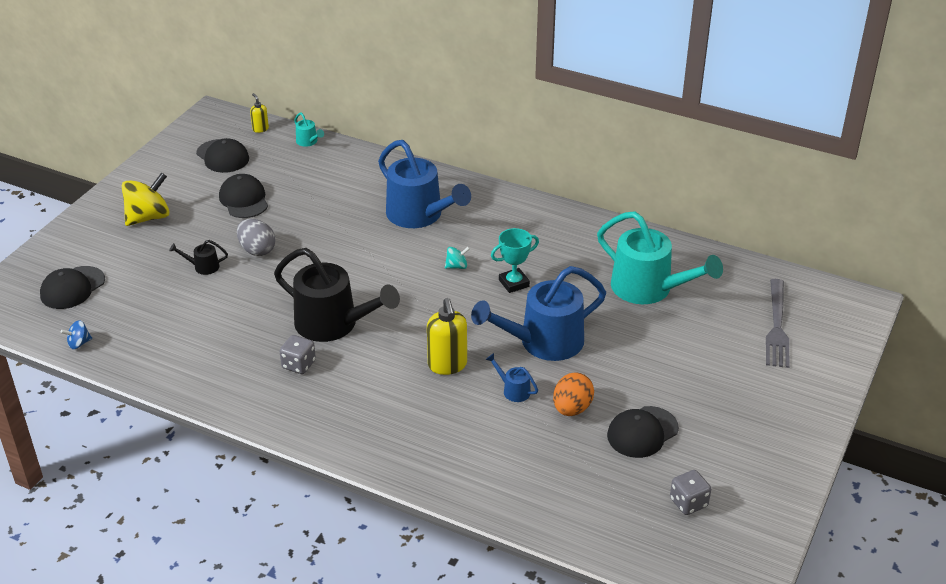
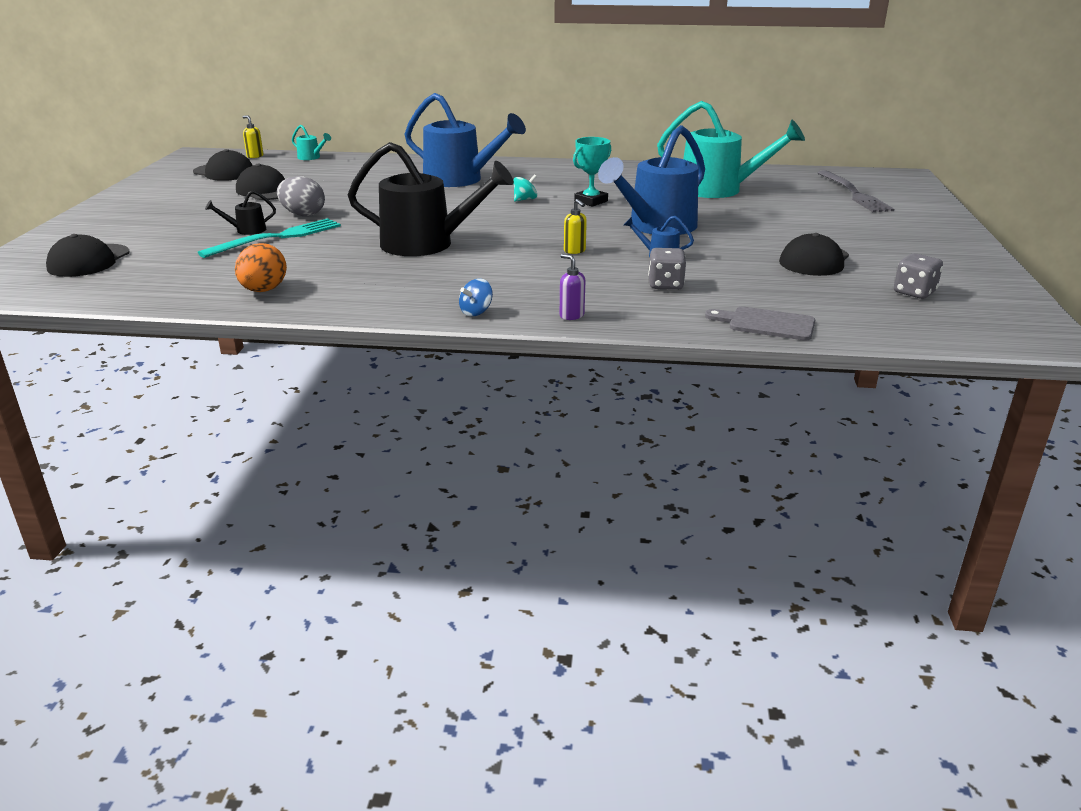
camera: 20 degrees left, 10 degrees down
(79, 343) = (118, 294): blue spinning top -> blue spinning top (476, 312)
(148, 217) = (161, 211): yellow spinning top -> none
(221, 285) = (277, 237): none -> turquoise fork
(298, 365) = (409, 272): grey dice -> grey dice (665, 285)
(387, 459) = (571, 315): none -> purple soap dispenser
(447, 365) = (575, 251): yellow soap dispenser -> yellow soap dispenser, size x0.52
(530, 512) = (766, 324): none -> grey cutting board
(572, 408) = (730, 257): orange egg -> orange egg (263, 290)

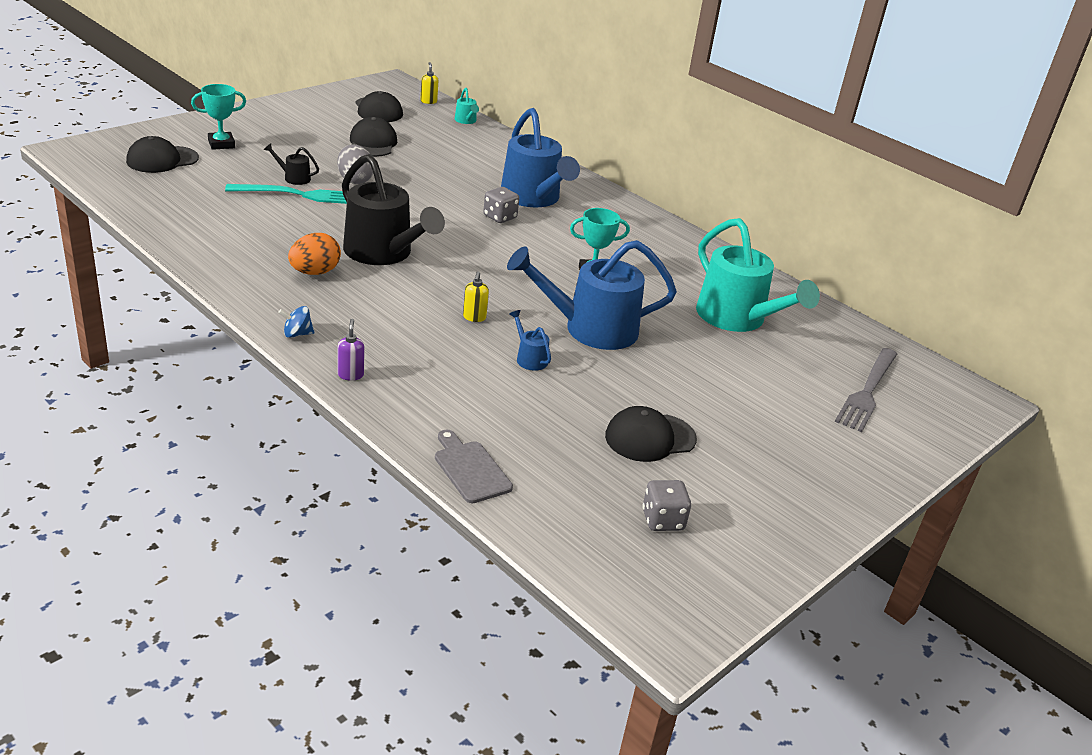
camera: 35 degrees right, 5 degrees up
(126, 233) = (221, 144): none -> turquoise trophy
(263, 290) = (210, 240): orange egg -> orange egg (314, 272)
(525, 199) = (542, 245): turquoise spinning top -> none
(665, 285) = (473, 388): grey dice -> grey dice (500, 217)

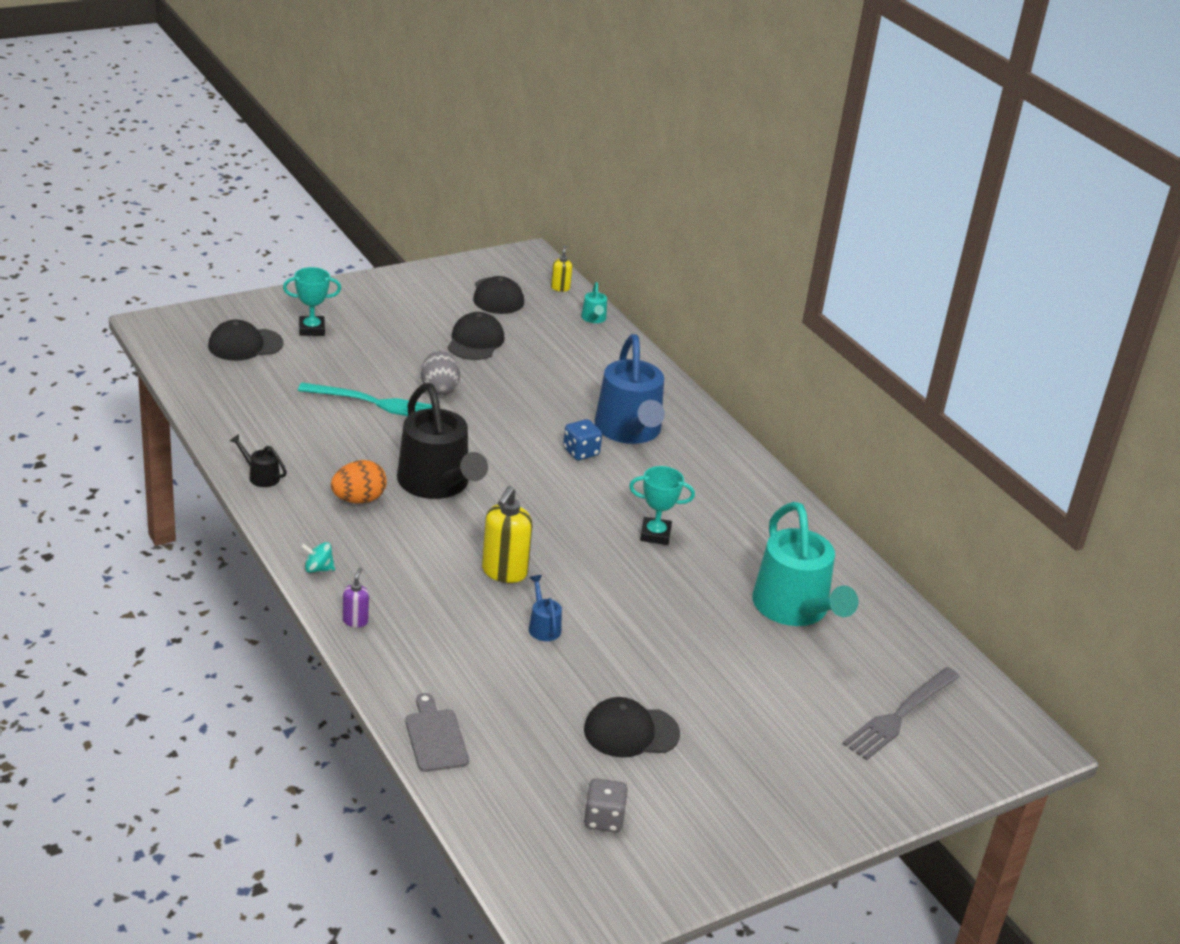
camera: 15 degrees right, 0 degrees up
(293, 178) = (374, 380): black watering can -> black watering can (260, 476)
(297, 334) = (318, 569): blue spinning top -> turquoise spinning top
(474, 317) = (504, 572): yellow soap dispenser -> yellow soap dispenser, size x1.91
(500, 217) = (581, 452): grey dice -> blue dice
(590, 329) = (622, 601): blue watering can -> none

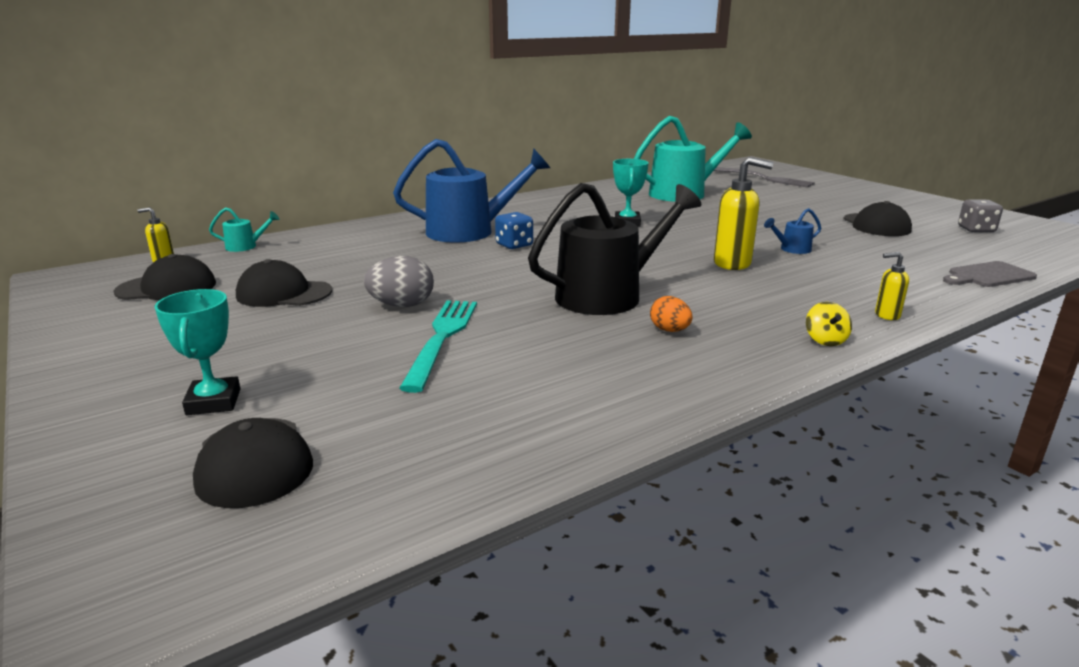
camera: 90 degrees left, 10 degrees down
(260, 476) = (665, 397): black watering can -> none
(318, 569) = (825, 340): turquoise spinning top -> yellow spinning top
(355, 621) = (886, 315): purple soap dispenser -> yellow soap dispenser
(358, 499) = (669, 330): orange egg -> orange egg, size x0.64

